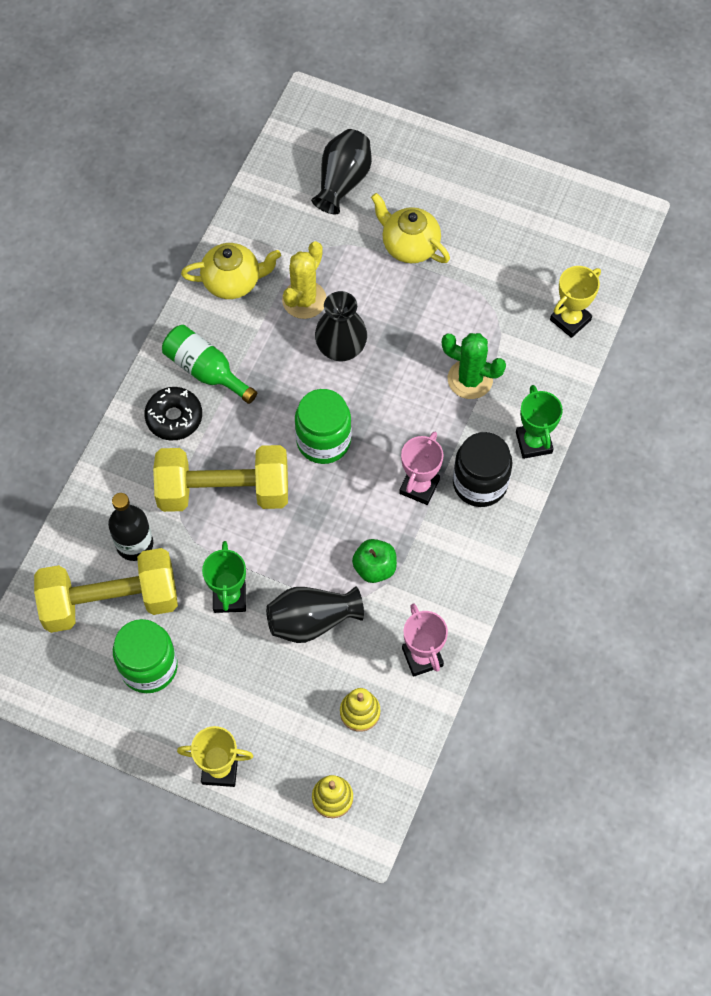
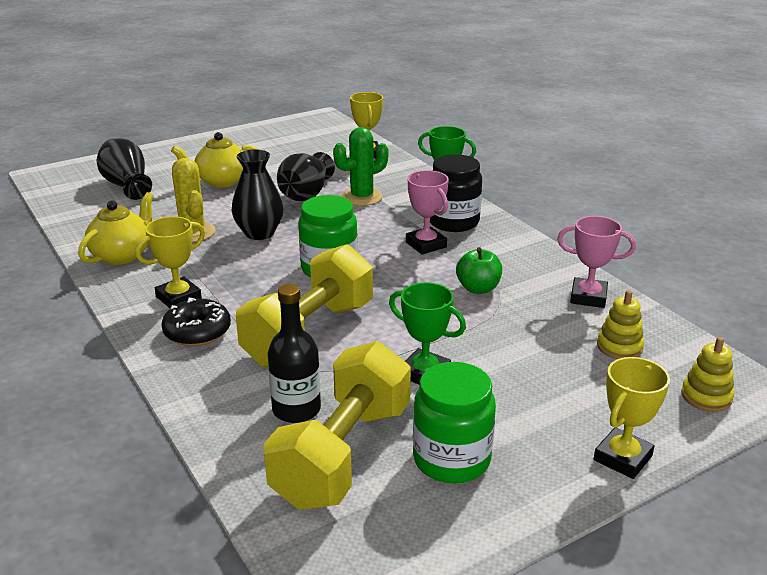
camera: 55 degrees left, 35 degrees down
(205, 370) = (178, 298): green bottle -> yellow trophy
(312, 621) = (498, 337): black vase -> black vase (305, 194)

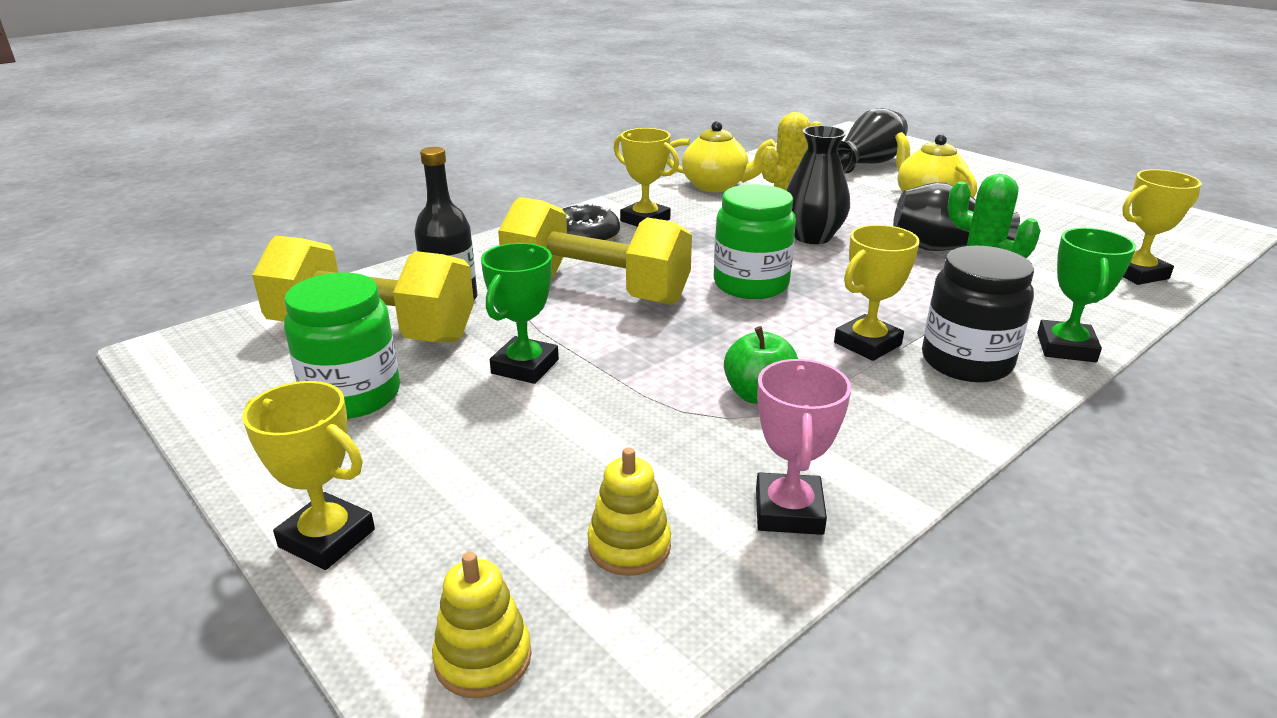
camera: 80 degrees right, 0 degrees up
(426, 245) = (867, 344): pink trophy -> yellow trophy

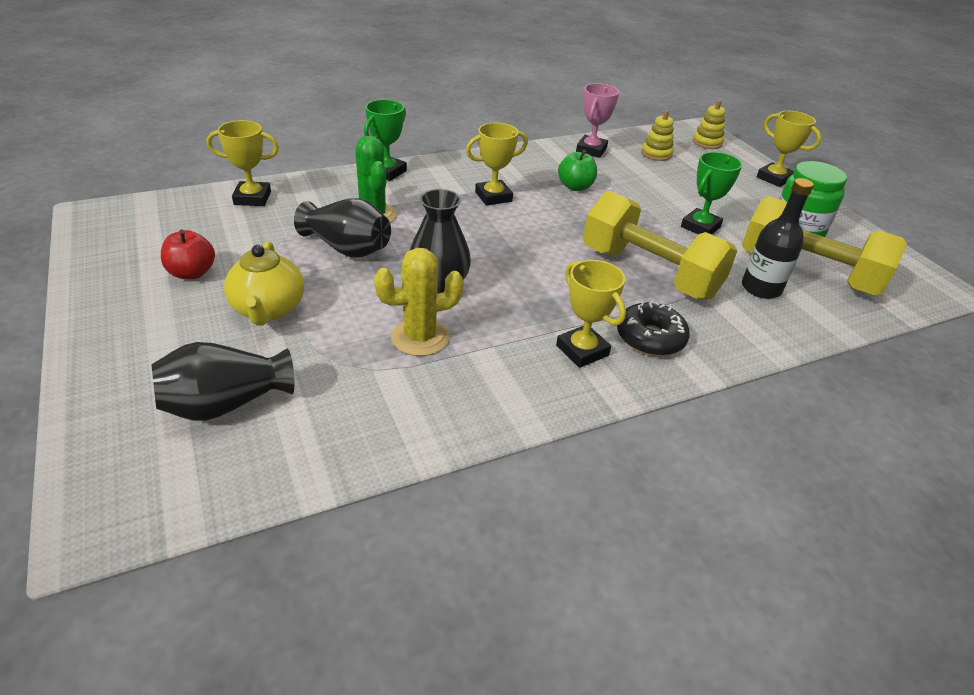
camera: 165 degrees left, 10 degrees up
(715, 186) = (468, 400): yellow teapot -> none
(751, 284) = (531, 251): green jar -> none
(966, 362) = (451, 177): black jar -> none
(1033, 208) = (192, 273): none -> red apple

